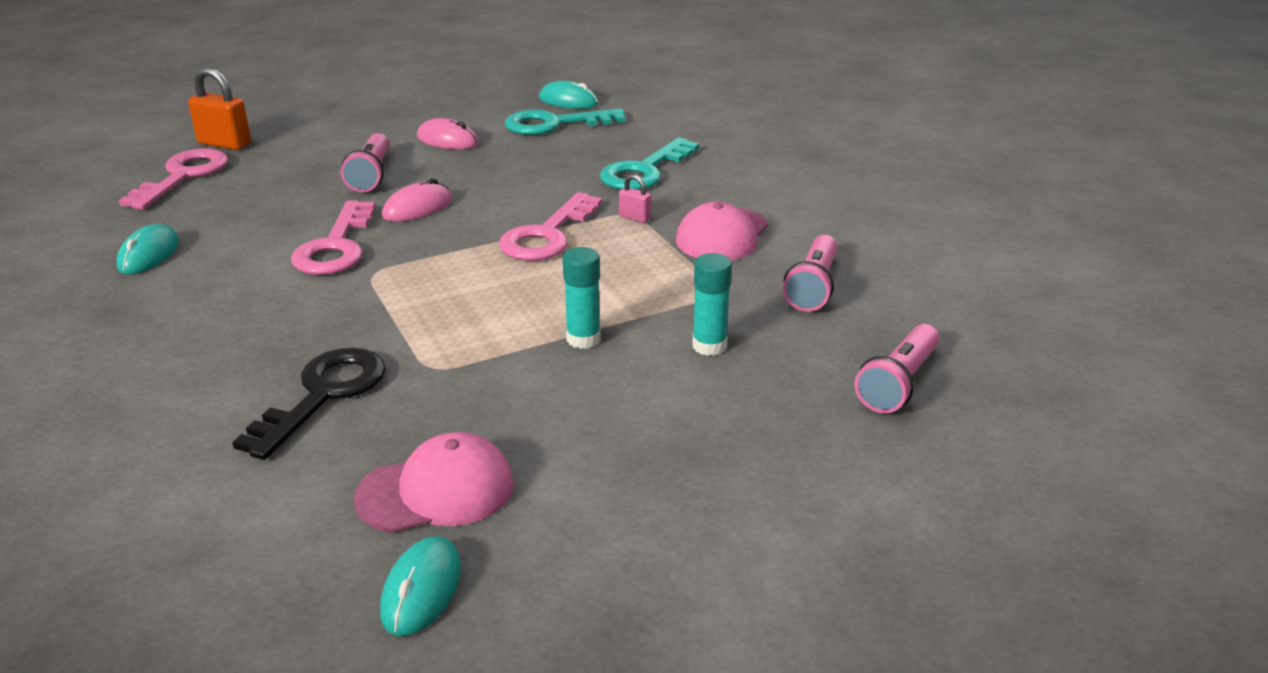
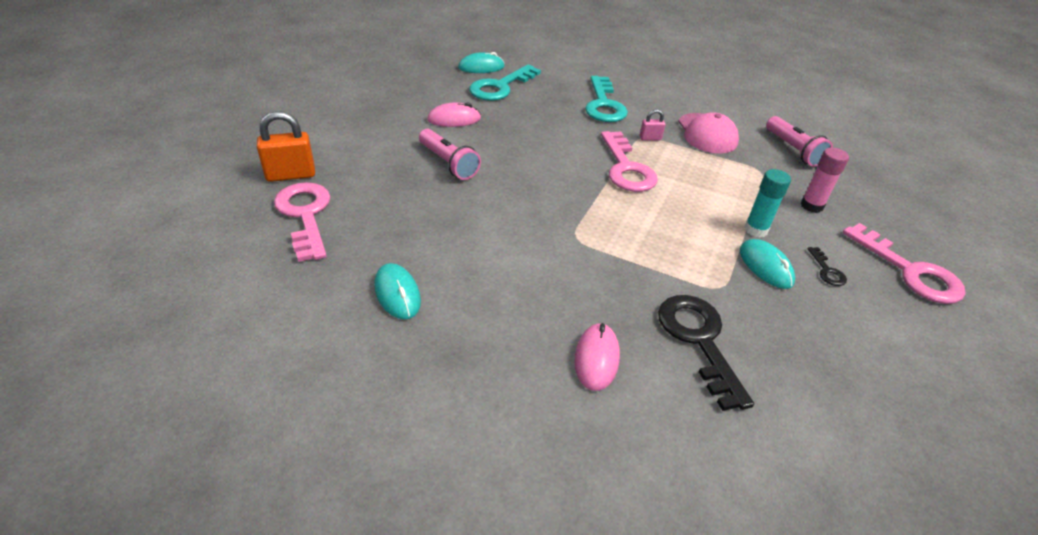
camera: 40 degrees left, 10 degrees up
(336, 247) = (520, 228): pink key -> pink key (909, 271)
(417, 208) = (521, 178): pink mouse -> pink mouse (596, 358)
(421, 590) = (953, 433): turquoise mouse -> turquoise mouse (765, 266)
(436, 491) = (856, 367): pink cap -> none
(590, 406) = (827, 271): none -> black key
(709, 346) = (811, 206): turquoise glue stick -> pink glue stick
(898, 383) = (906, 190): pink flashlight -> none

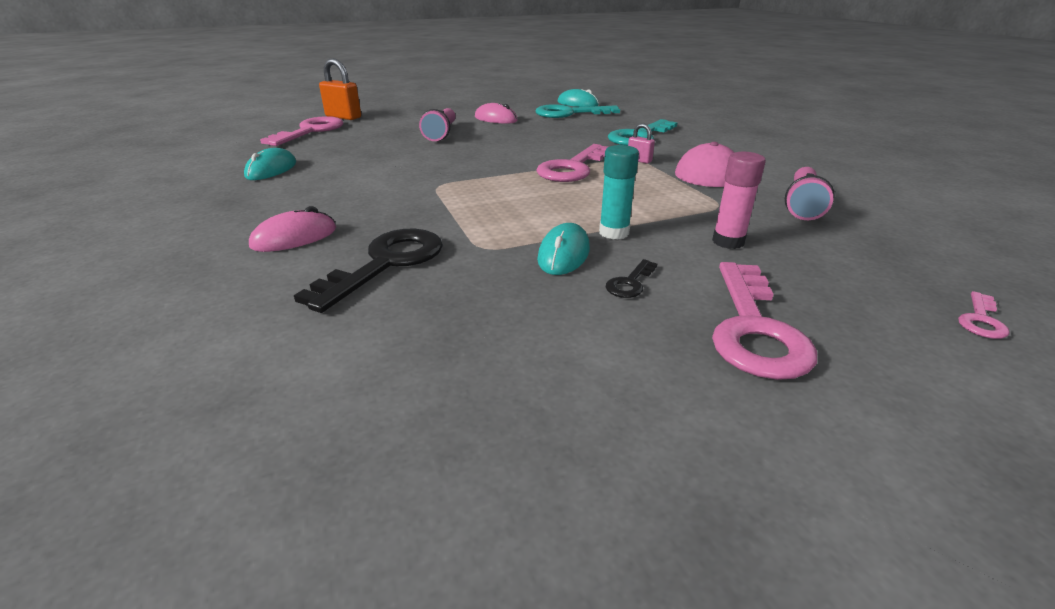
camera: 45 degrees right, 10 degrees down
(954, 212) = (981, 320): none -> pink key

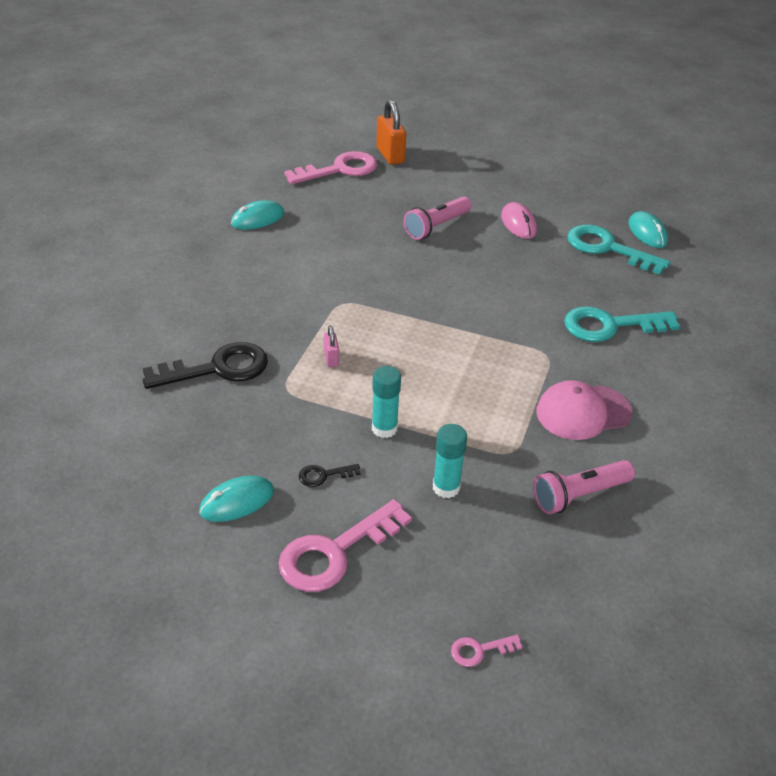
camera: 40 degrees right, 10 degrees up
(294, 238) = (196, 312): pink mouse -> none
(563, 254) = (322, 426): turquoise mouse -> turquoise mouse (237, 502)
(573, 168) = (472, 338): pink key -> none
(639, 160) = (546, 360): pink padlock -> pink padlock (331, 359)
(728, 242) = (446, 487): pink glue stick -> turquoise glue stick

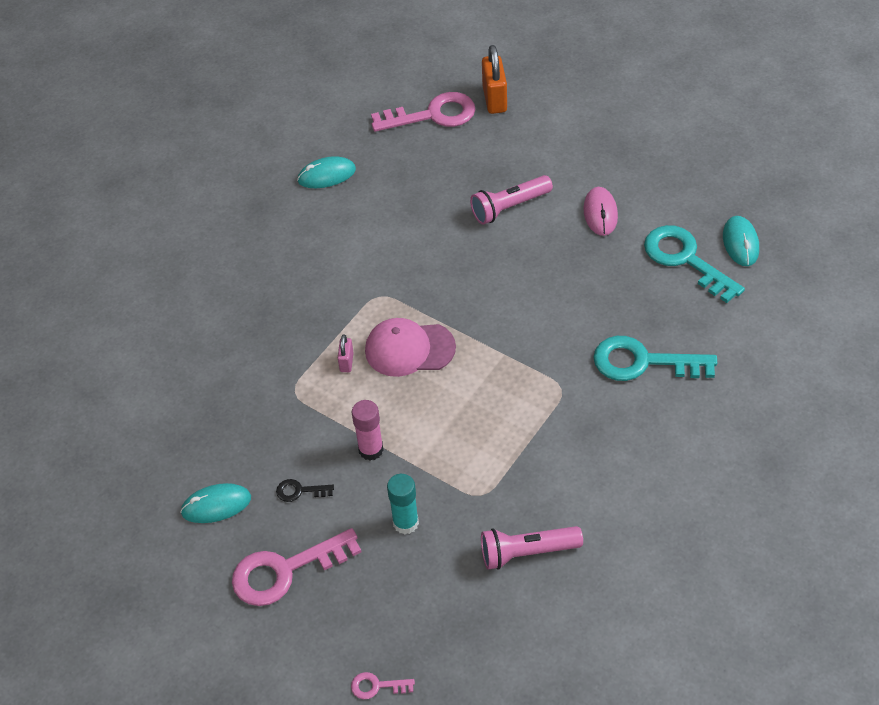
camera: 20 degrees right, 10 degrees up
(217, 368) = (237, 358): black key -> none
(384, 428) = (371, 450): turquoise glue stick -> pink glue stick
(583, 412) = (569, 462): pink cap -> pink cap (409, 349)

